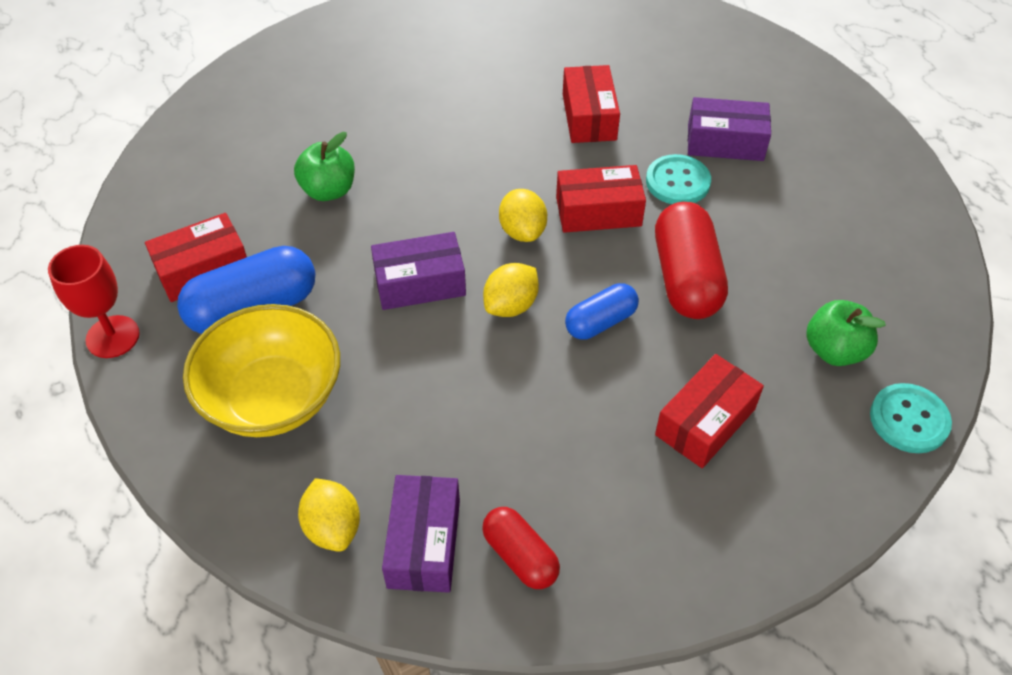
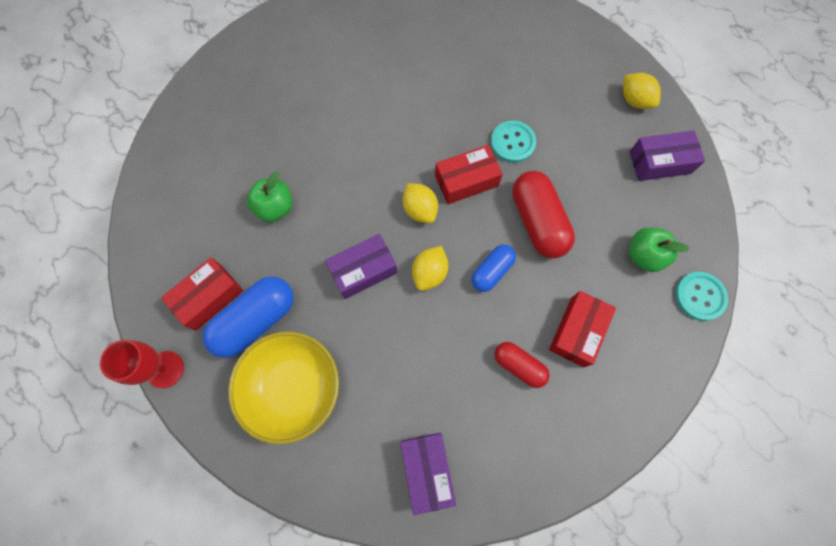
camera: 15 degrees left, 20 degrees up
(333, 527) = (365, 475): yellow lemon -> yellow lemon (634, 100)
(520, 556) = (489, 462): red capsule -> red capsule (519, 366)
(589, 117) = (438, 100): red box -> none
(725, 142) = (536, 101): purple box -> purple box (660, 162)

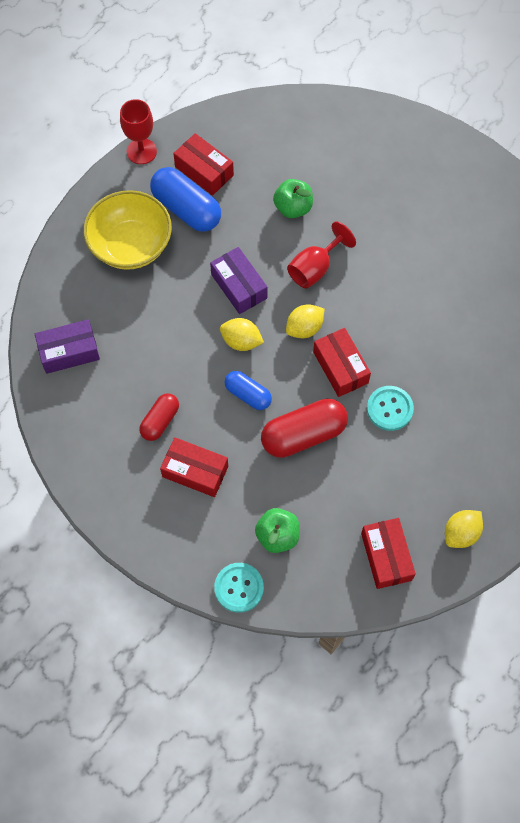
camera: 85 degrees right, 5 degrees down
(351, 193) = (314, 268): none -> red goblet
(660, 162) = (386, 556): purple box -> red box

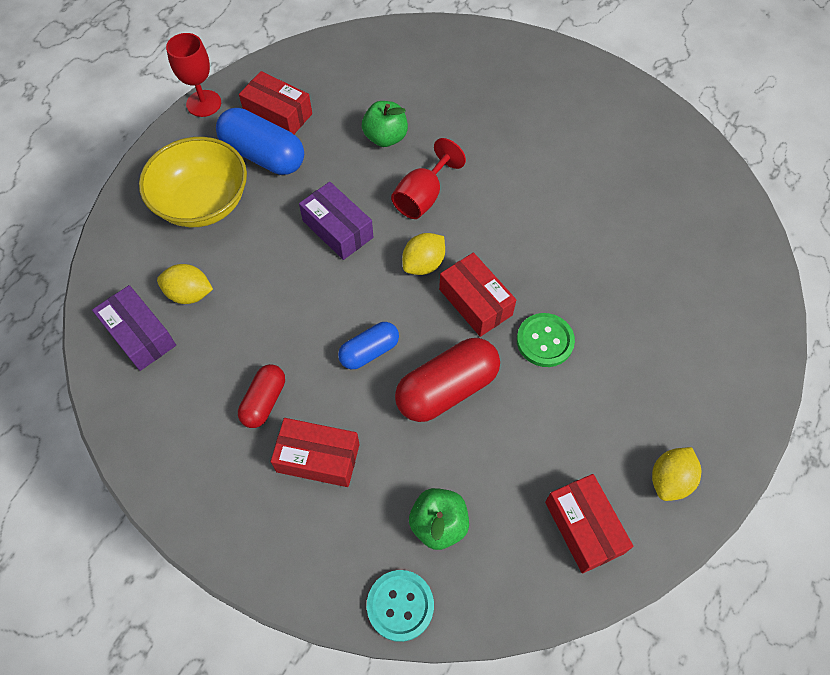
camera: 10 degrees left, 5 degrees down
(69, 352) = (139, 335): purple box -> purple box turned 75 degrees clockwise
(241, 341) = (351, 290): yellow lemon -> yellow lemon (189, 294)
(248, 395) = (369, 351): blue capsule -> blue capsule turned 60 degrees counterclockwise
(389, 409) = (545, 341): turquoise button -> green button

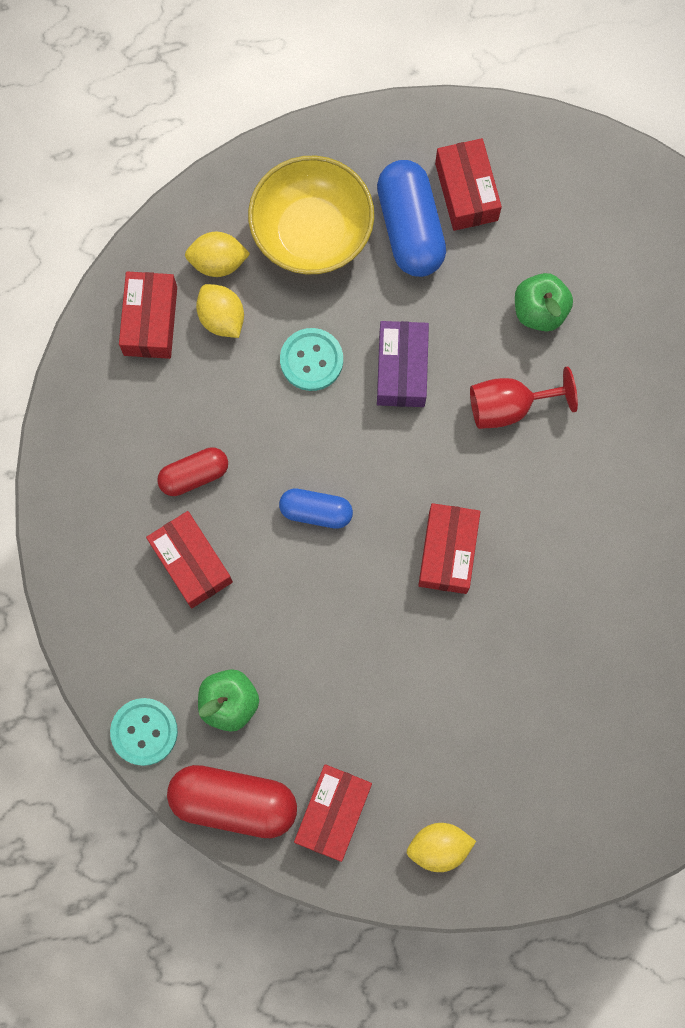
camera: 45 degrees right, 15 degrees up
(139, 335) = (150, 321): purple box -> red box
(204, 103) = (409, 116): red goblet -> none
(275, 269) = (311, 360): none -> turquoise button
(423, 264) = (441, 474): yellow lemon -> yellow lemon (218, 262)
(447, 389) = (344, 604): red capsule -> red capsule (234, 802)
(545, 341) = (468, 642): green button -> none

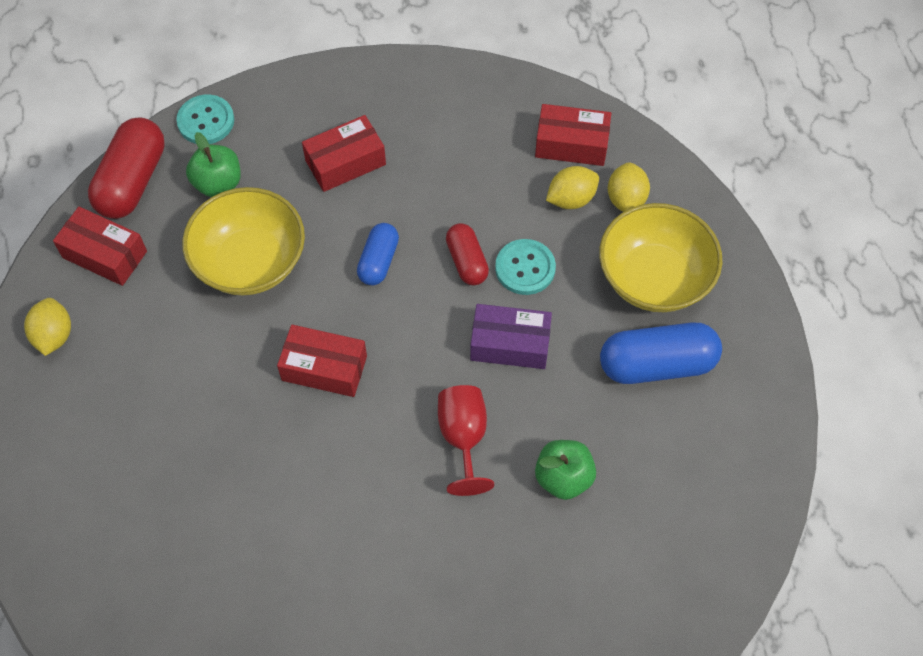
camera: 95 degrees right, 15 degrees down
(194, 475) = (424, 169): red capsule -> red capsule (466, 261)
(328, 649) = (250, 262): none -> yellow bowl
(466, 192) = (696, 420): red box -> none

